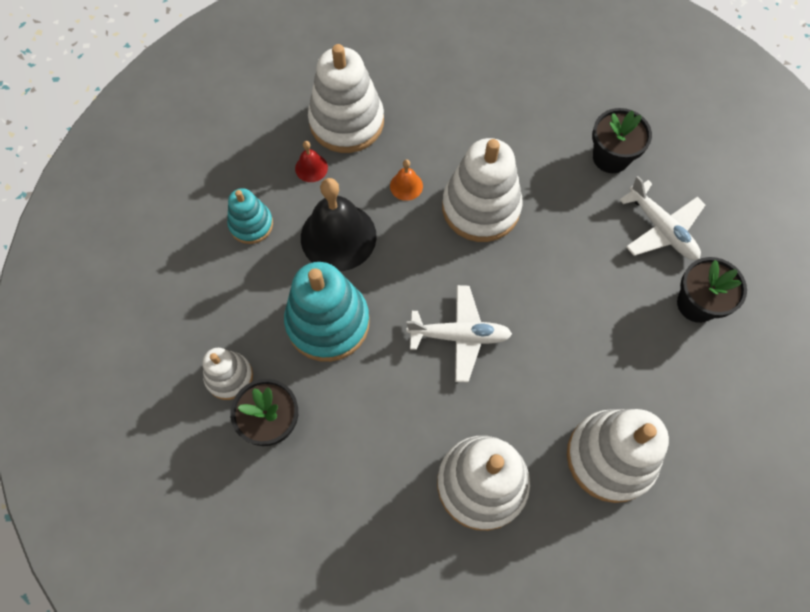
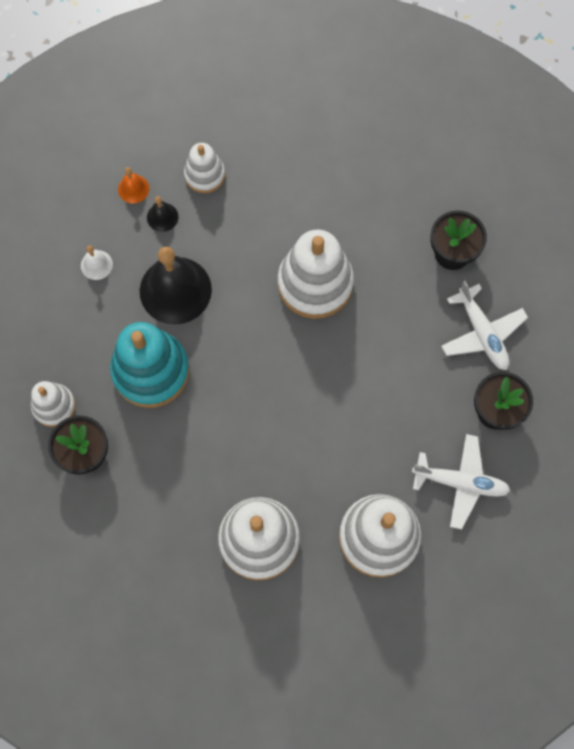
camera: 10 degrees right, 5 degrees up
(251, 224) = (96, 265): turquoise stacking toy -> white bell
(311, 168) = (162, 217): red bell -> black bell
(346, 122) = (205, 175): white stacking toy -> white stacking toy, size x0.56
(406, 186) = (249, 250): orange bell -> orange bell (133, 189)
(460, 336) = (268, 404): white plane -> white plane (460, 482)

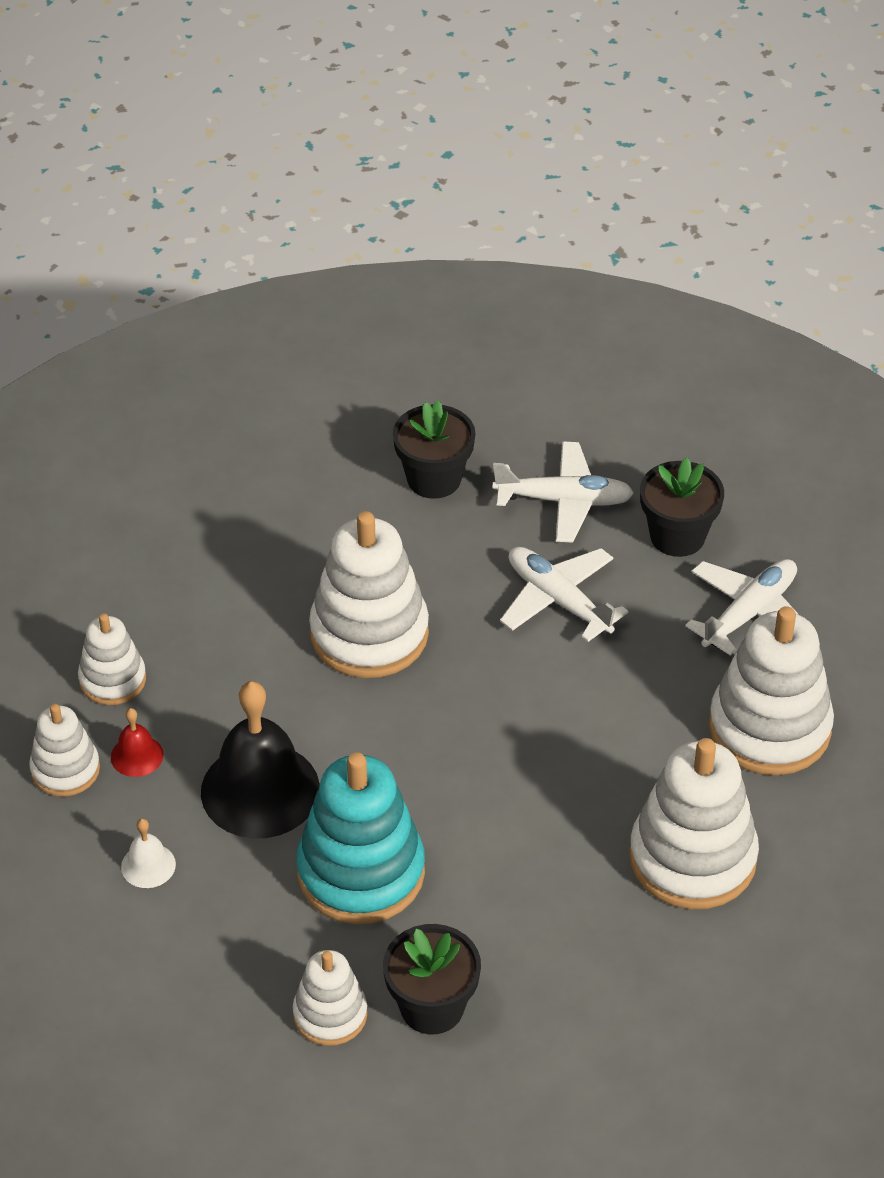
camera: 60 degrees left, 25 degrees down
(133, 189) = (65, 769): orange bell -> white stacking toy
(162, 217) = (137, 755): black bell -> red bell
(403, 370) = (558, 600): none -> white plane

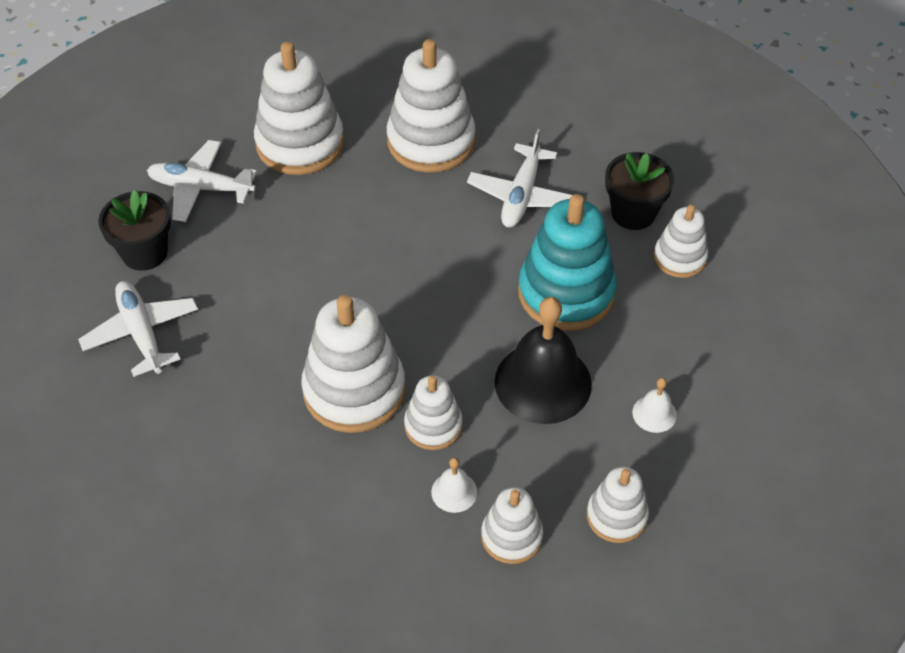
camera: 120 degrees left, 5 degrees up
(137, 755) = (569, 476): red bell -> none
(193, 659) = (454, 492): none -> white bell
(279, 676) = (433, 425): none -> white stacking toy
(434, 479) = (160, 428): black flower pot -> none
(558, 600) = (250, 293): white plane -> white plane (521, 196)

